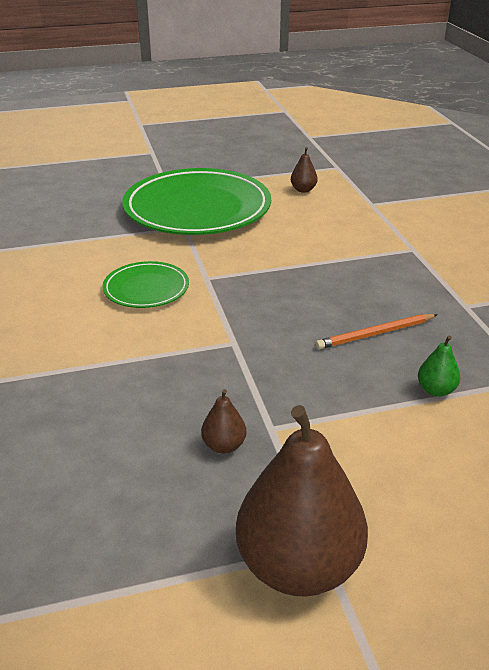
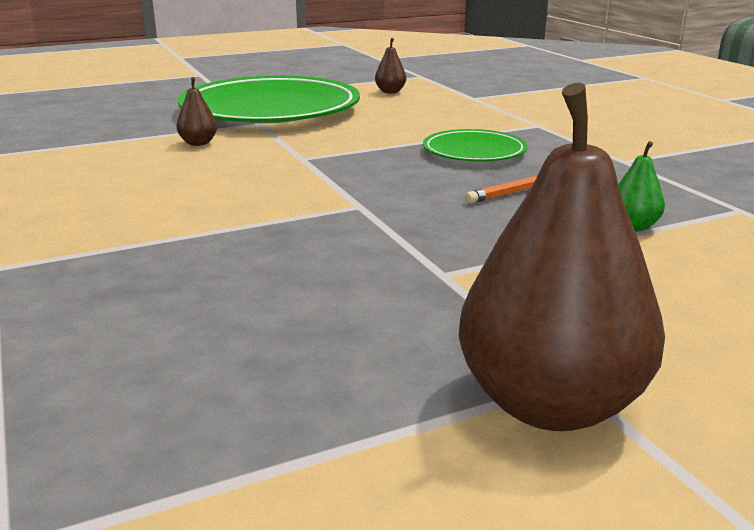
camera: 10 degrees left, 10 degrees down
(146, 289) = (228, 170): green plate -> green plate (474, 151)
(224, 445) = (386, 295): brown pear -> brown pear (198, 143)

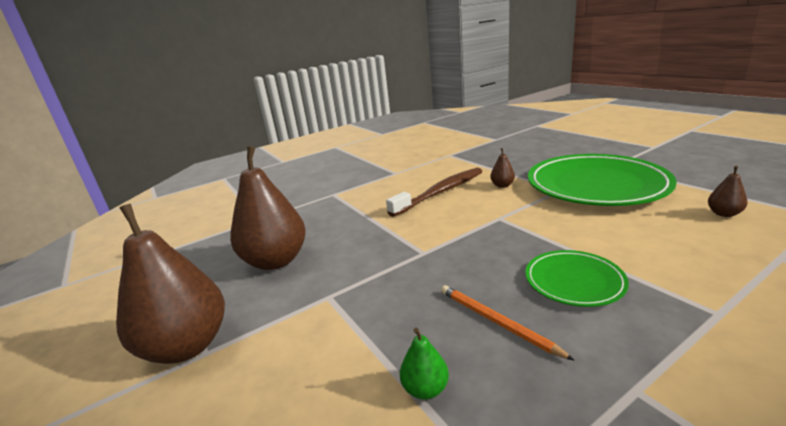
camera: 85 degrees right, 0 degrees up
(159, 177) = (440, 192): none -> brown toothbrush
(281, 328) = (276, 261): none -> brown pear

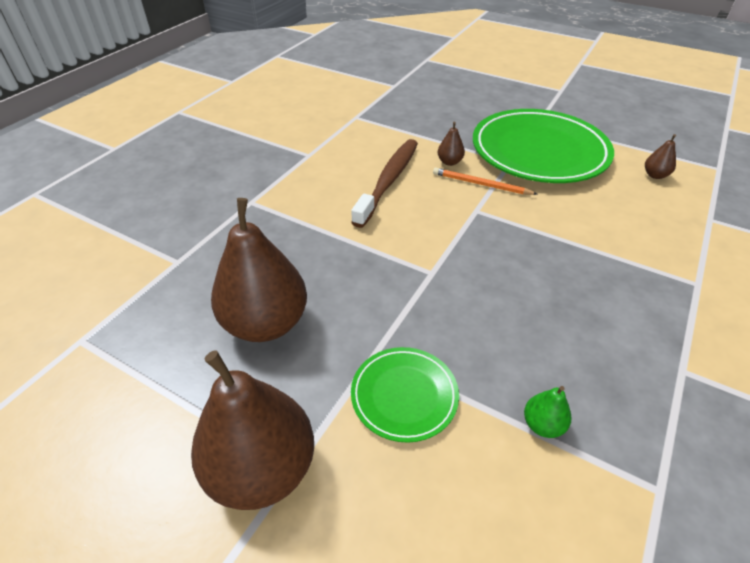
camera: 30 degrees left, 20 degrees up
(496, 322) = (553, 338): orange pencil -> orange pencil (481, 184)
(574, 281) = (587, 276): green plate -> green plate (404, 395)

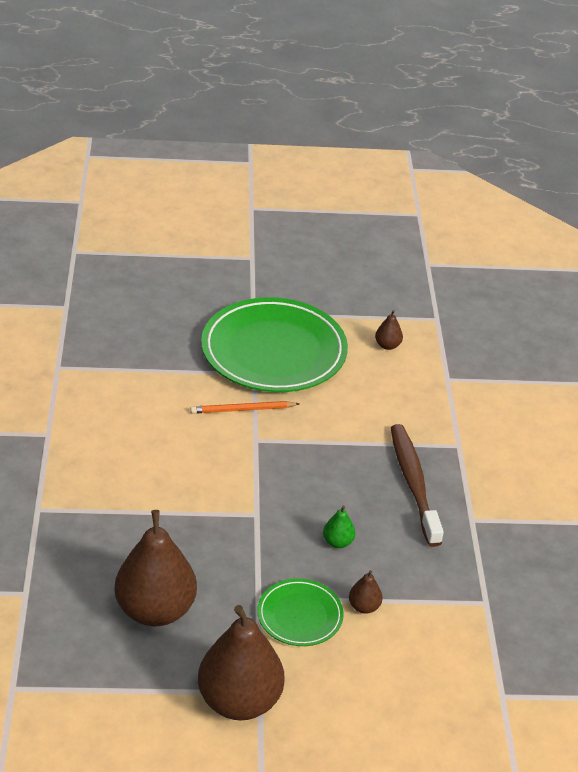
camera: 35 degrees left, 5 degrees down
(388, 181) = (154, 437): brown toothbrush -> brown toothbrush (413, 483)
(449, 162) = (197, 394): brown pear -> brown pear (364, 607)
(542, 425) = (400, 594): green pear -> green pear (338, 542)

